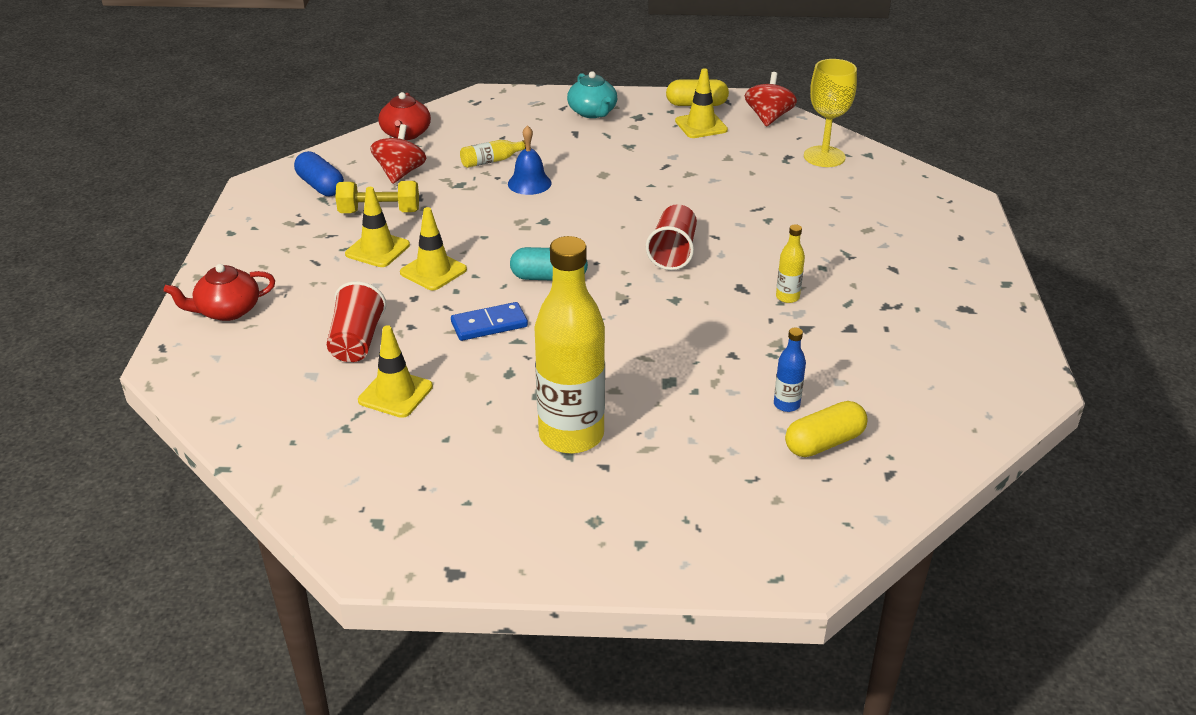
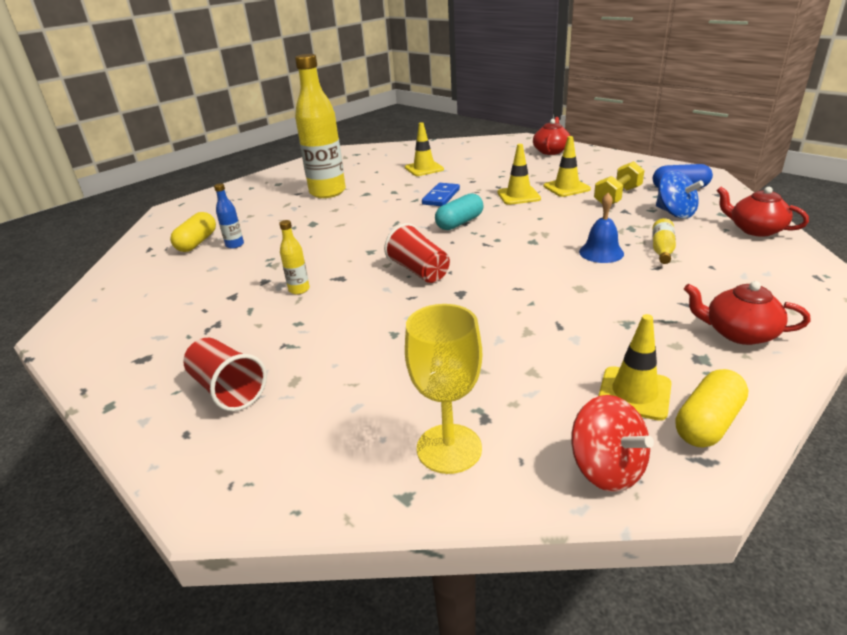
camera: 135 degrees right, 5 degrees down
(357, 341) = (479, 169): red cup -> red cup (228, 389)
(400, 173) = (674, 213): red spinning top -> blue spinning top
(592, 112) = (739, 333): turquoise teapot -> red teapot

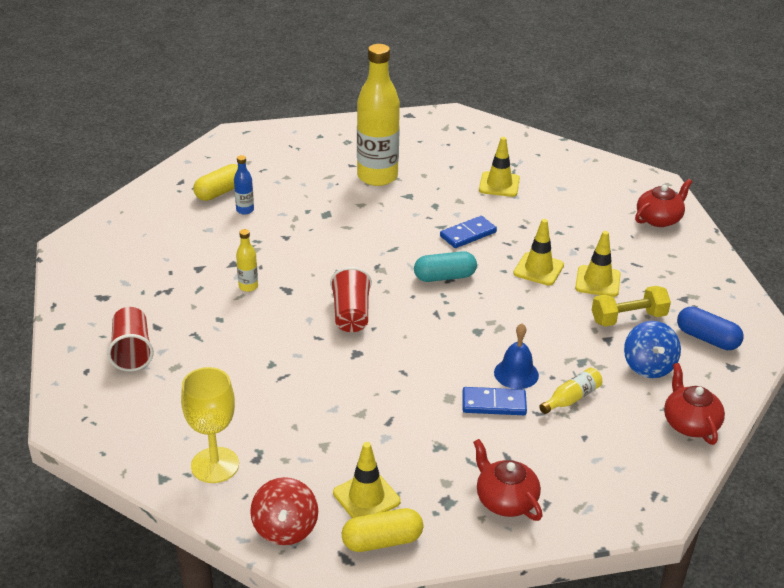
camera: 30 degrees right, 5 degrees up
(618, 276) = (494, 404): none -> blue domino

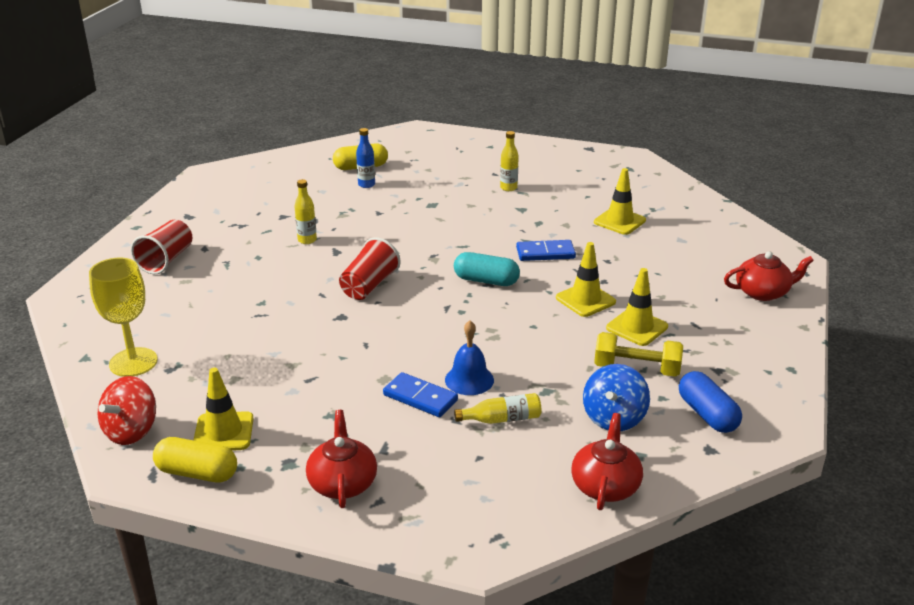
camera: 30 degrees right, 5 degrees down
(377, 177) = (508, 188): yellow bottle -> yellow bottle, size x0.42

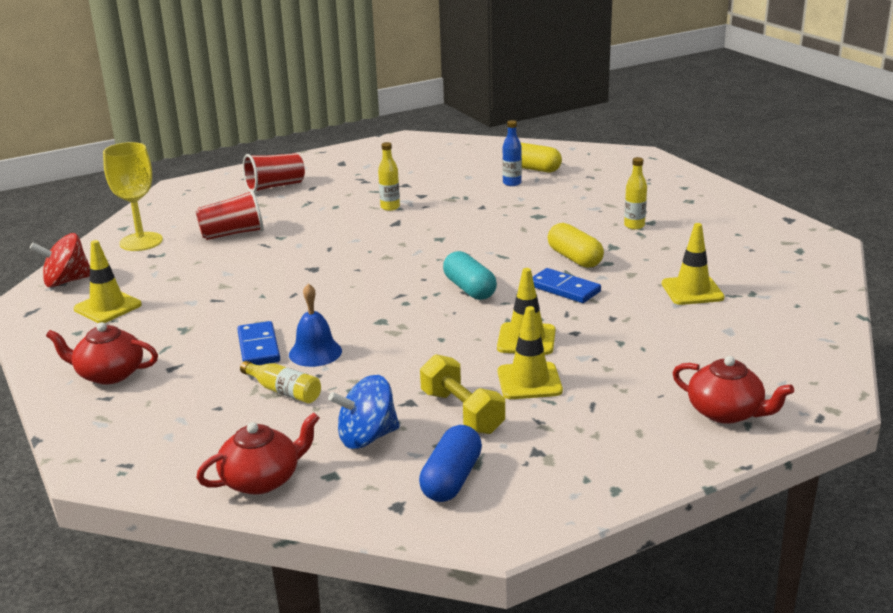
camera: 45 degrees right, 5 degrees down
(197, 473) = (51, 323): yellow capsule -> yellow capsule (575, 258)
(342, 483) = (109, 374): red teapot -> red teapot turned 120 degrees counterclockwise
(369, 286) = (373, 256): red cup -> red cup (232, 234)

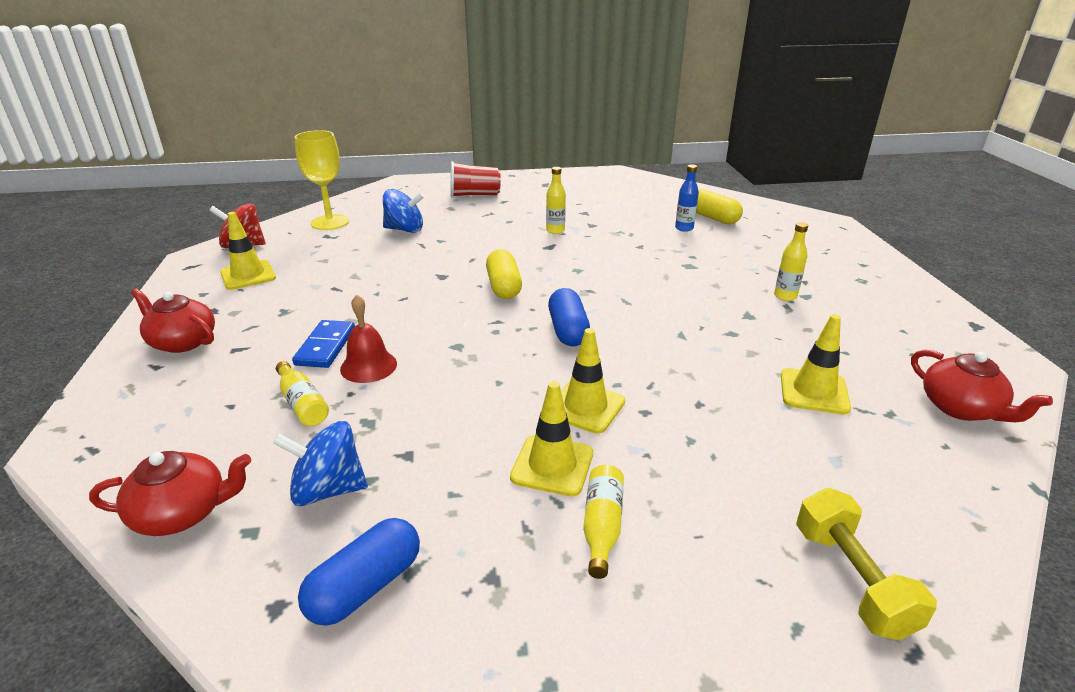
camera: 20 degrees right, 5 degrees up
(232, 234) = (405, 230): red cup -> blue spinning top
(315, 352) = (368, 366): blue bell -> red bell
(462, 412) = (450, 486): yellow dumbbell -> yellow dumbbell (851, 580)
(470, 289) = (568, 330): turquoise capsule -> blue capsule
(564, 289) = (666, 353): blue domino -> none
(575, 258) = (699, 320): yellow capsule -> yellow capsule (504, 287)
(592, 406) = (602, 526): none -> yellow bottle
(726, 412) = (774, 595): red teapot -> red teapot (961, 408)

